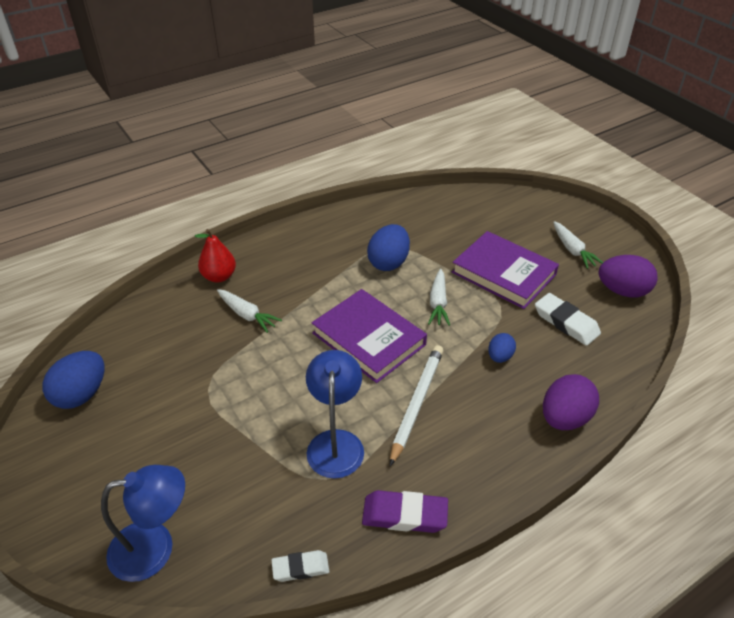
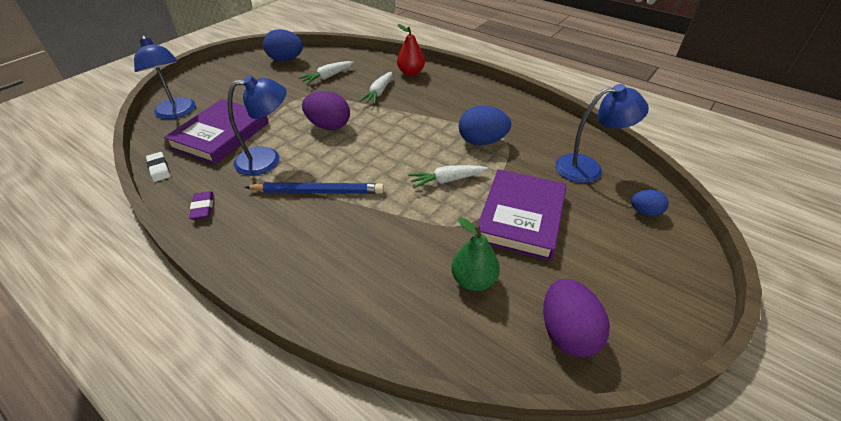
camera: 70 degrees right, 0 degrees up
(369, 339) = (381, 151): purple book -> purple book (221, 135)
(404, 515) = (203, 207): purple eraser -> purple eraser, size x0.63
(417, 403) = (318, 191): white pencil -> blue pencil
(456, 215) = (588, 168): none -> blue lamp
(500, 357) = (395, 234): blue egg -> blue egg (645, 212)
(564, 418) = (328, 297): purple egg -> purple egg (328, 126)
(566, 322) = (473, 280): white eraser -> green pear
(572, 250) = (609, 271): white carrot -> white carrot (328, 77)

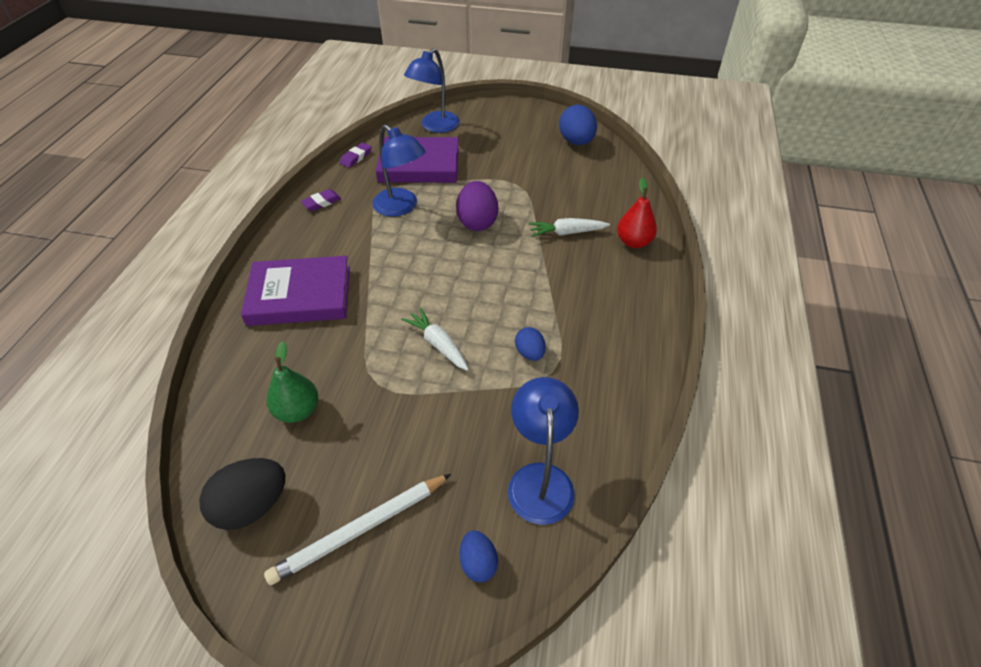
camera: 65 degrees right, 5 degrees up
(159, 169) = (356, 157): white eraser -> purple eraser
(318, 191) = (373, 258): blue pencil -> none
(328, 77) = (568, 183): white carrot -> none
(482, 141) = (529, 353): blue egg -> blue egg, size x0.57
(521, 217) = (406, 427): purple book -> purple book (300, 295)
(567, 332) = (252, 506): purple egg -> black egg
(588, 168) = (540, 479): blue lamp -> blue lamp turned 150 degrees counterclockwise
(607, 265) = (360, 529): none -> white pencil

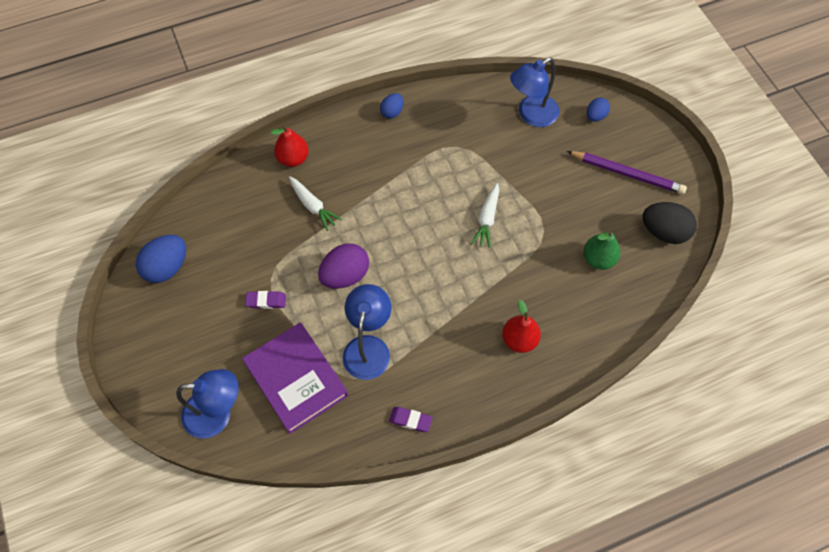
camera: 125 degrees left, 15 degrees up
(300, 295) = (519, 340): purple book -> red pear
(356, 157) = (323, 449): purple eraser -> purple eraser (266, 301)
(360, 529) = (627, 174): white pencil -> purple pencil
(529, 353) = (451, 165): blue egg -> blue egg (392, 112)

